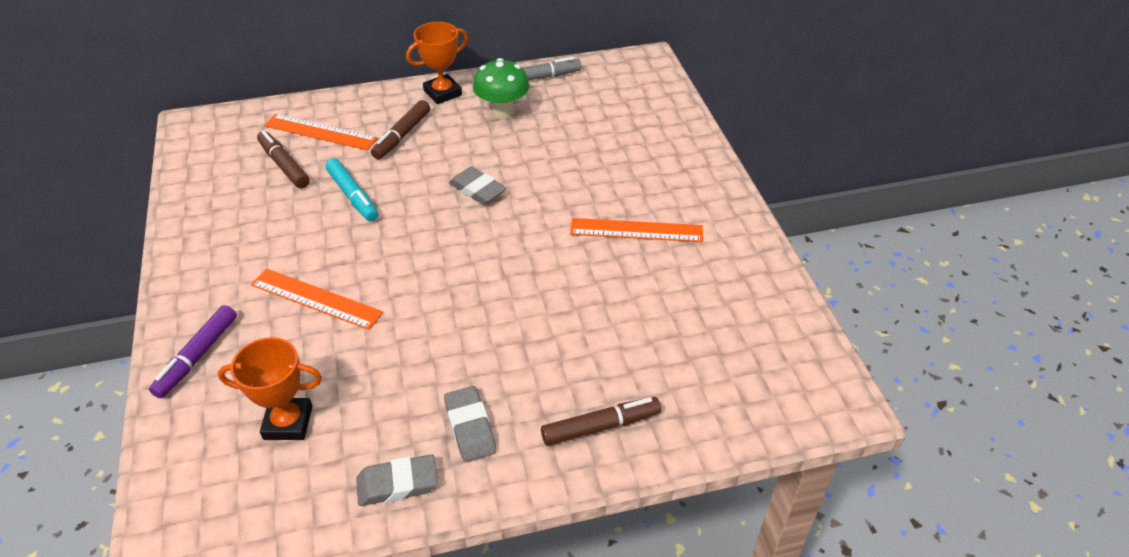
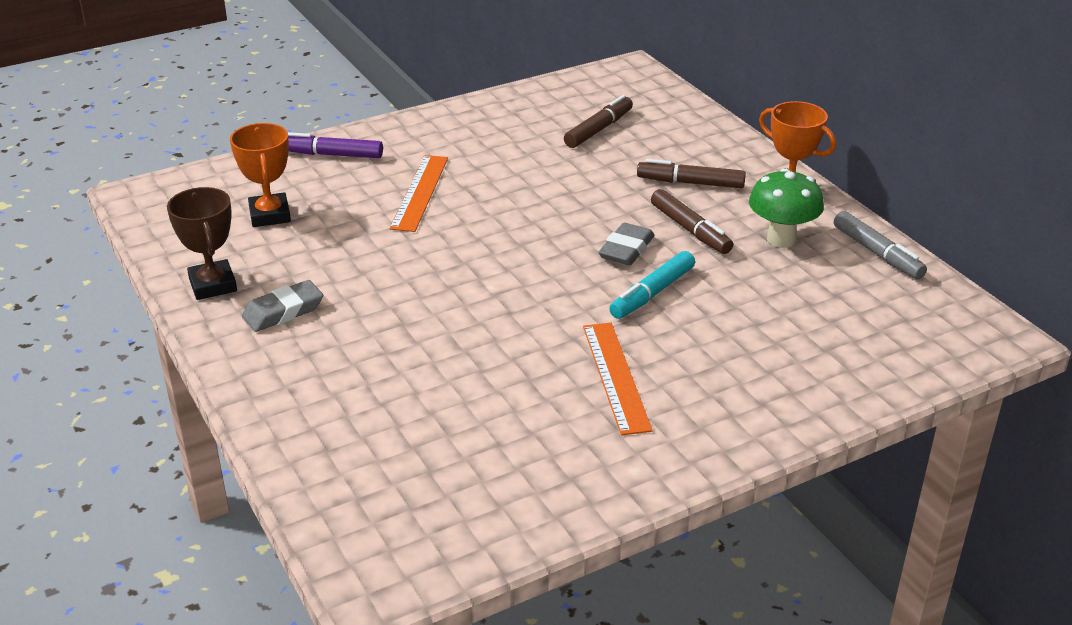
camera: 75 degrees right, 10 degrees down
(320, 132) = (664, 135): orange ruler -> none
(353, 196) = (573, 177): turquoise marker -> turquoise marker (652, 293)
(397, 484) = (213, 285): grey eraser -> brown trophy
(600, 426) = (300, 393): brown marker -> brown marker (690, 230)

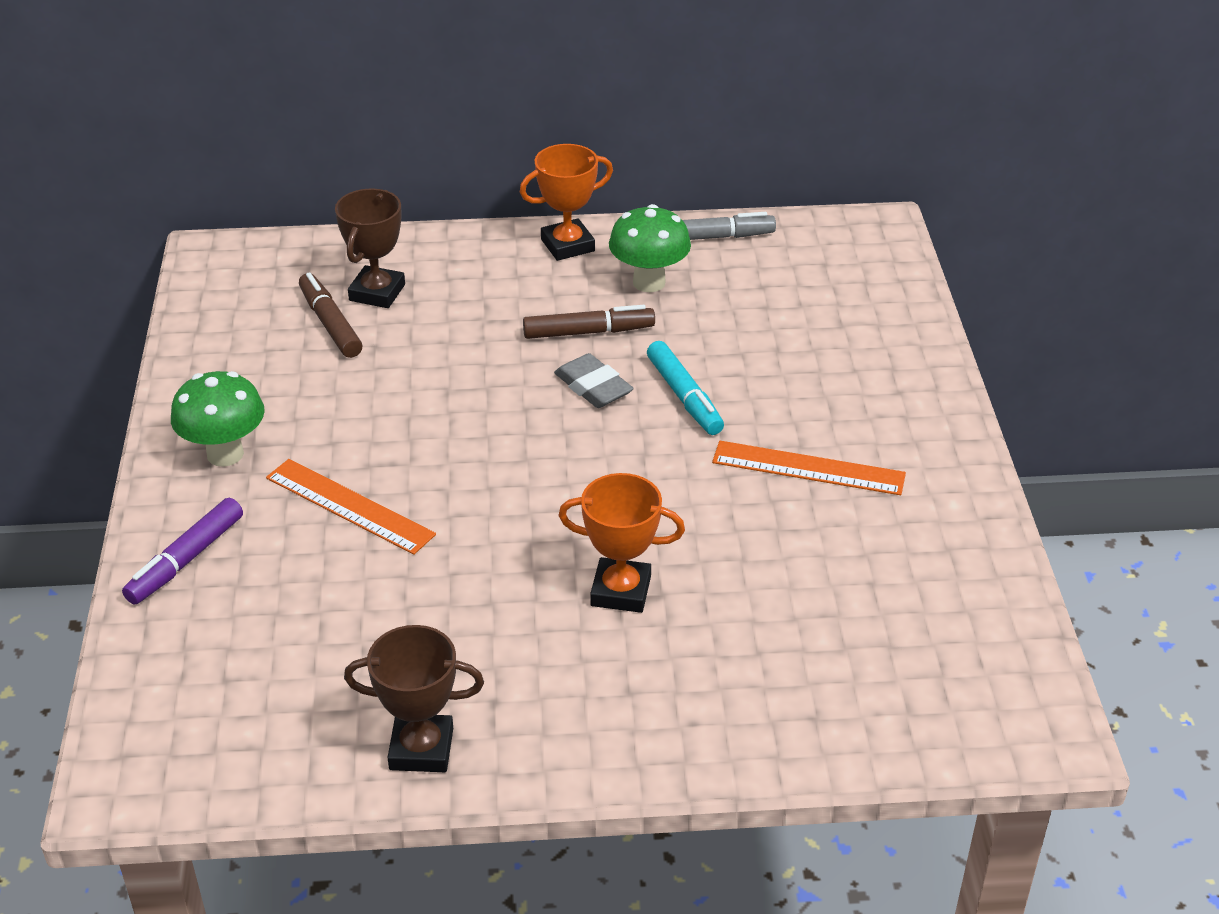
camera: 65 degrees left, 5 degrees up
(270, 215) = (292, 656): orange trophy -> orange trophy (621, 591)
(283, 311) = (527, 694): grey eraser -> none
(436, 136) = (225, 454): none -> green mushroom
(649, 135) = (377, 292): none -> brown trophy
(690, 183) = (499, 300): brown marker -> none

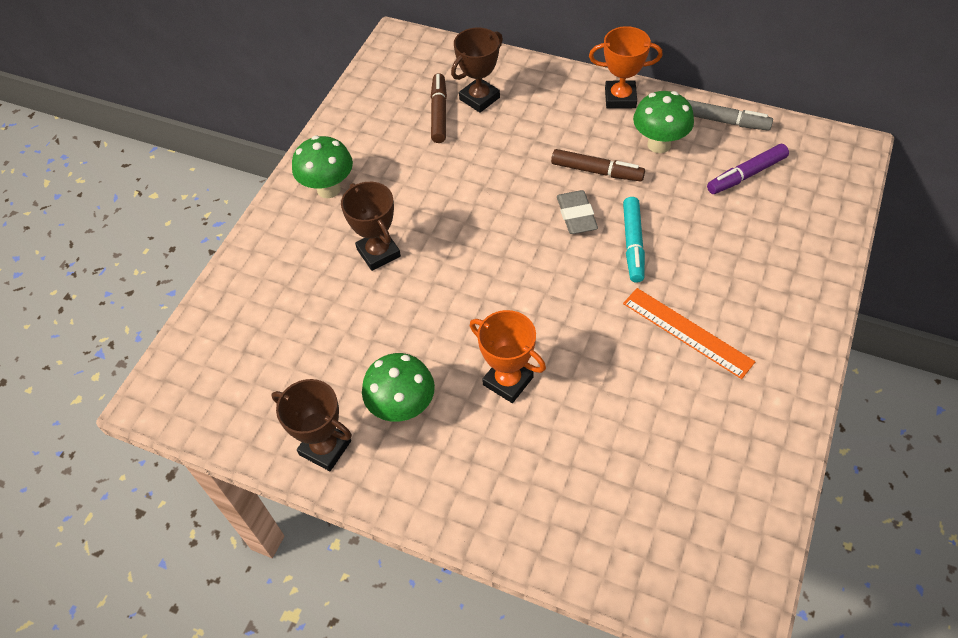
camera: 30 degrees right, 15 degrees up
(186, 560) = (268, 257): purple marker -> purple marker (746, 175)
(349, 506) = (378, 253): orange ruler -> brown trophy
(500, 667) = (403, 408): none -> green mushroom

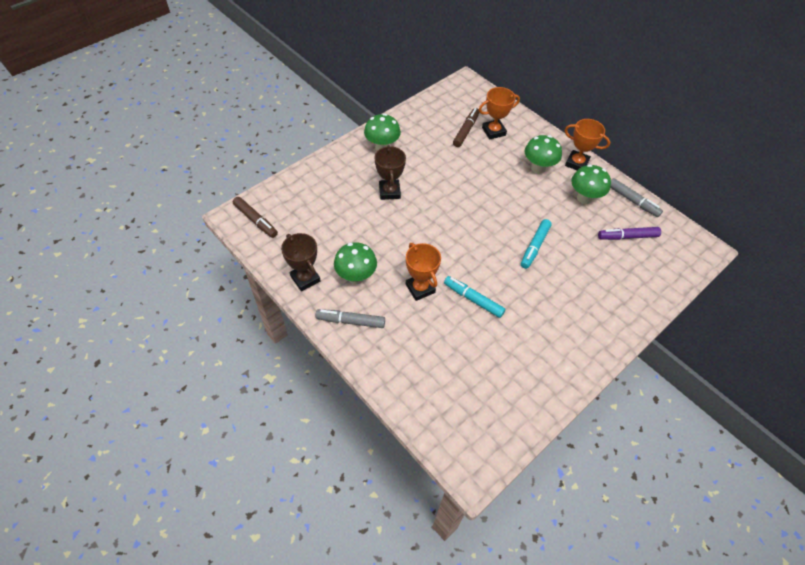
camera: 20 degrees right, 0 degrees up
(434, 482) = (350, 321): none -> grey marker
(479, 98) = (493, 131): brown trophy -> orange trophy
(572, 127) = (538, 168): none -> green mushroom
(576, 215) = (511, 217): grey eraser -> none
(593, 362) = (473, 299): none -> turquoise marker
(597, 171) = (538, 198): brown marker -> brown marker (256, 220)
(687, 332) = (537, 308): orange ruler -> none

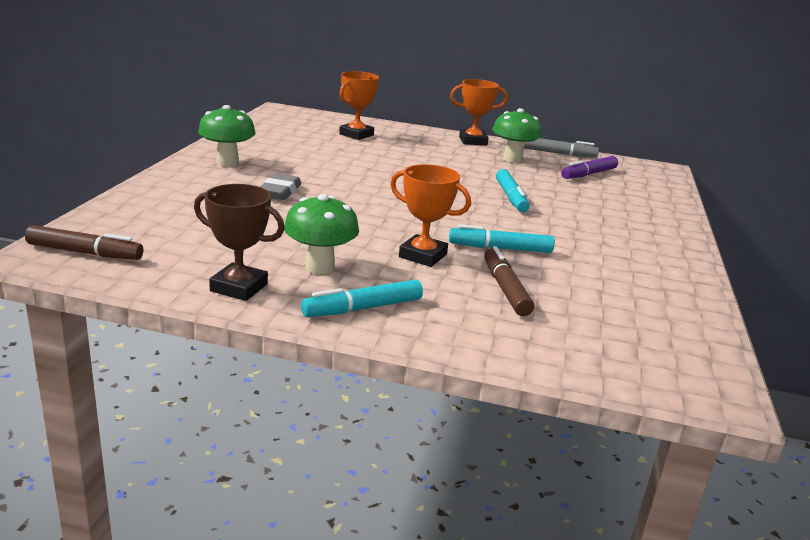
camera: 35 degrees left, 30 degrees down
(350, 321) = (363, 308): grey marker -> turquoise marker
(389, 192) = (280, 192): brown trophy -> grey eraser
(466, 130) = (323, 138): brown marker -> brown marker (505, 289)
(538, 168) = (438, 149): green mushroom -> none

